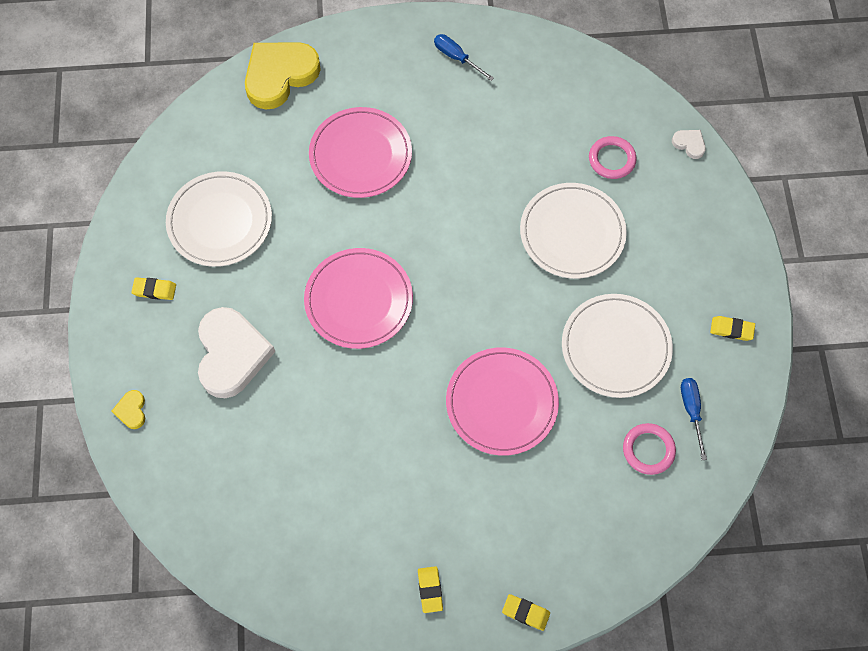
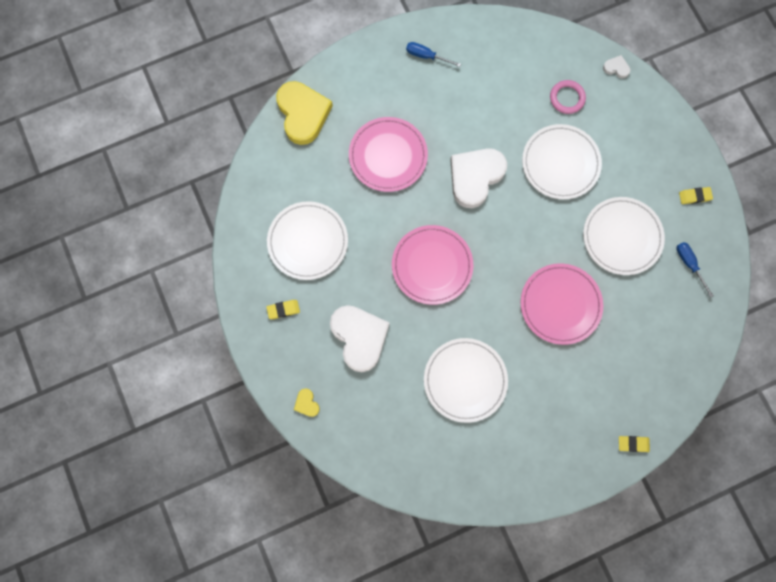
camera: 20 degrees left, 10 degrees up
(280, 75) = (303, 114): yellow heart -> yellow heart turned 135 degrees clockwise
(340, 453) = (465, 380): none -> white plate
(430, 590) = (564, 452): yellow eraser -> none
(457, 214) = (475, 177): none -> white heart
(648, 450) = (671, 302): pink ring -> none

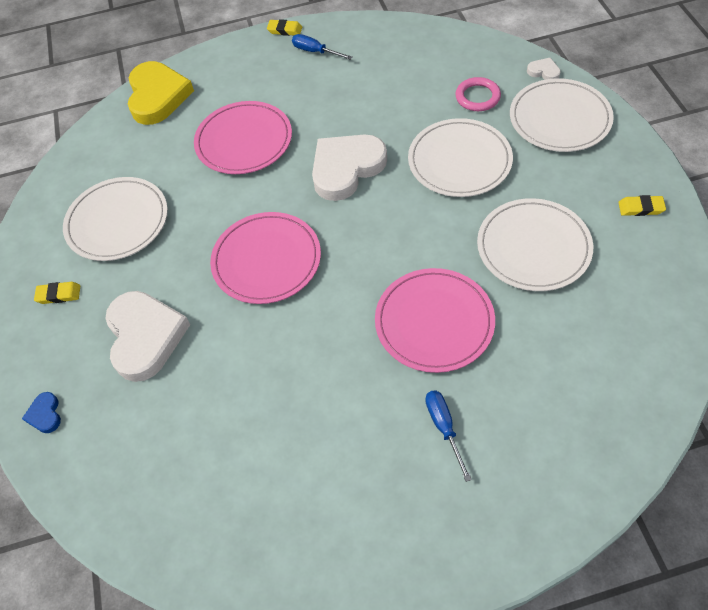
camera: 15 degrees right, 20 degrees down
(306, 403) = (45, 414): yellow heart -> blue heart
(465, 380) = (276, 408): white plate -> white plate (559, 118)
(633, 444) = (523, 534): yellow eraser -> yellow eraser (285, 30)
(689, 264) = (629, 288): blue screwdriver -> blue screwdriver (444, 427)

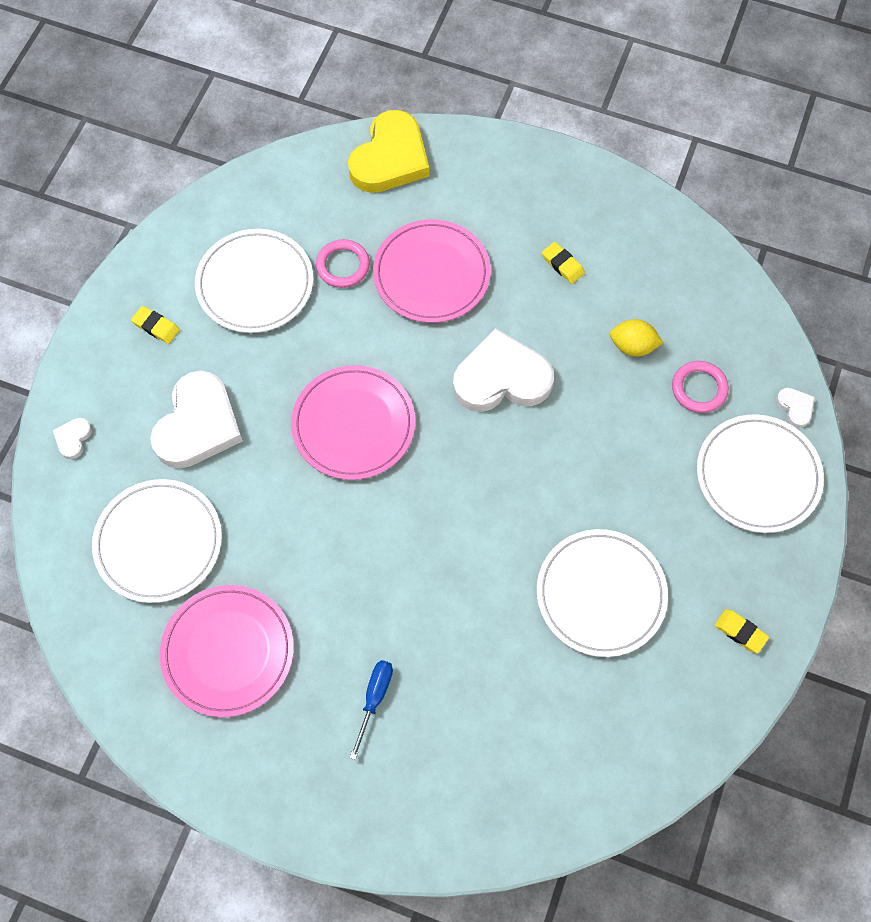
camera: 30 degrees right, 10 degrees up
(45, 414) = (73, 438): blue heart -> white heart
(176, 173) = (343, 266): none -> pink ring
(285, 30) = (576, 160): yellow eraser -> yellow eraser (562, 264)
(315, 52) = (584, 212): blue screwdriver -> none
(414, 100) = (632, 346): none -> yellow lemon
(434, 322) = (448, 598): pink plate -> pink plate (228, 651)
(459, 161) = (615, 450): white plate -> white plate (158, 542)

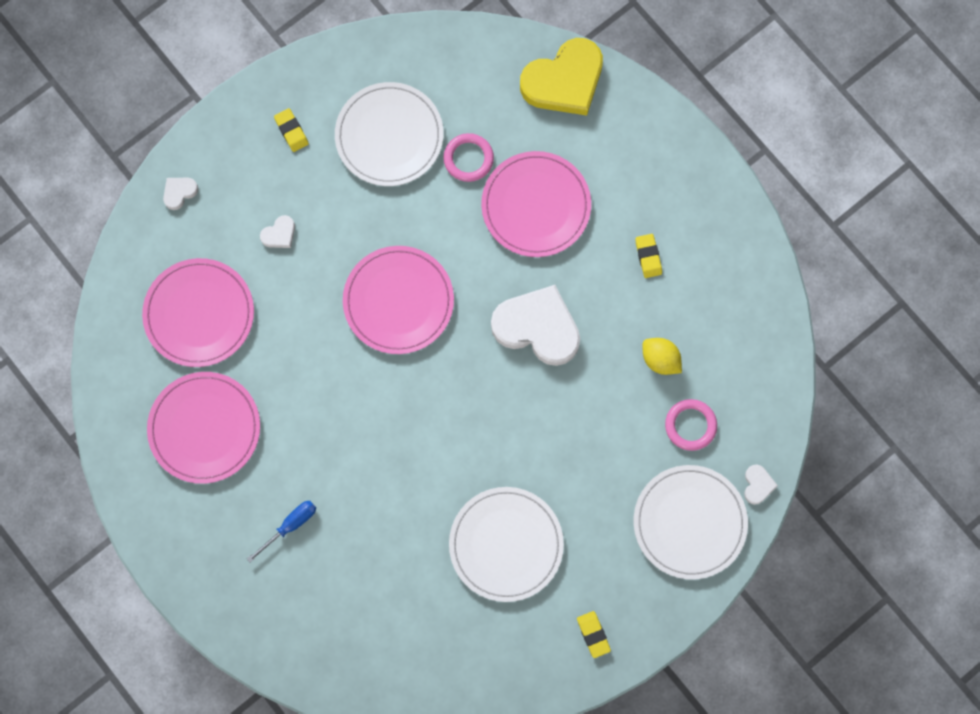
camera: 30 degrees right, 10 degrees up
(158, 542) = (199, 314): white plate -> pink plate
(198, 425) = (279, 234): white heart -> white heart, size x0.42

